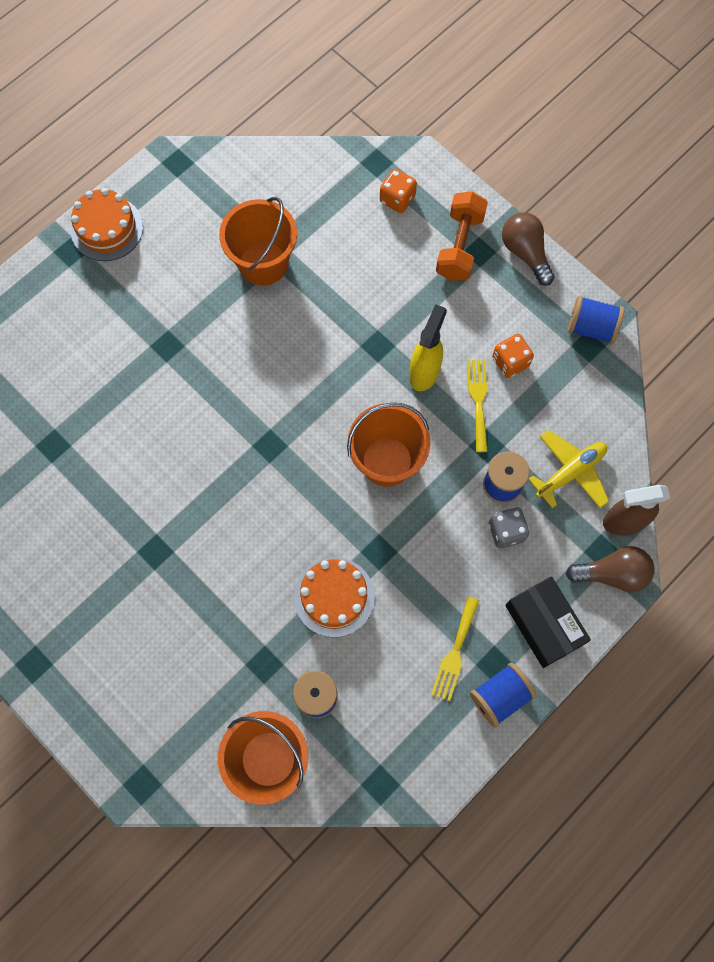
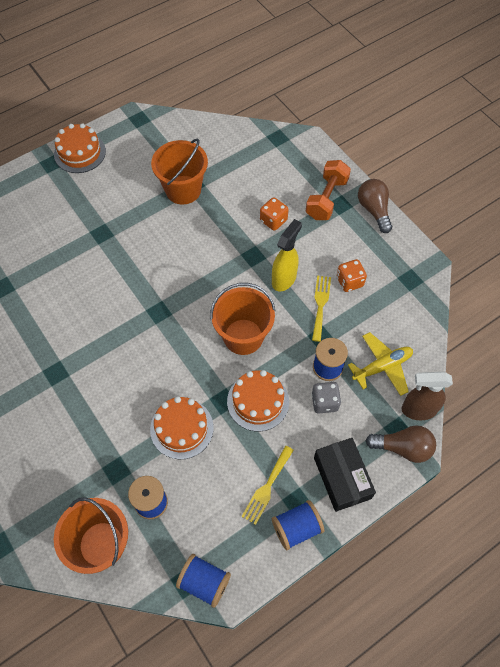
camera: 10 degrees right, 10 degrees down
(397, 199) = (287, 162): orange dice -> orange dice (273, 220)
(422, 545) = (258, 401): none -> orange cake
(591, 328) = (415, 267): blue spool -> blue spool (204, 582)

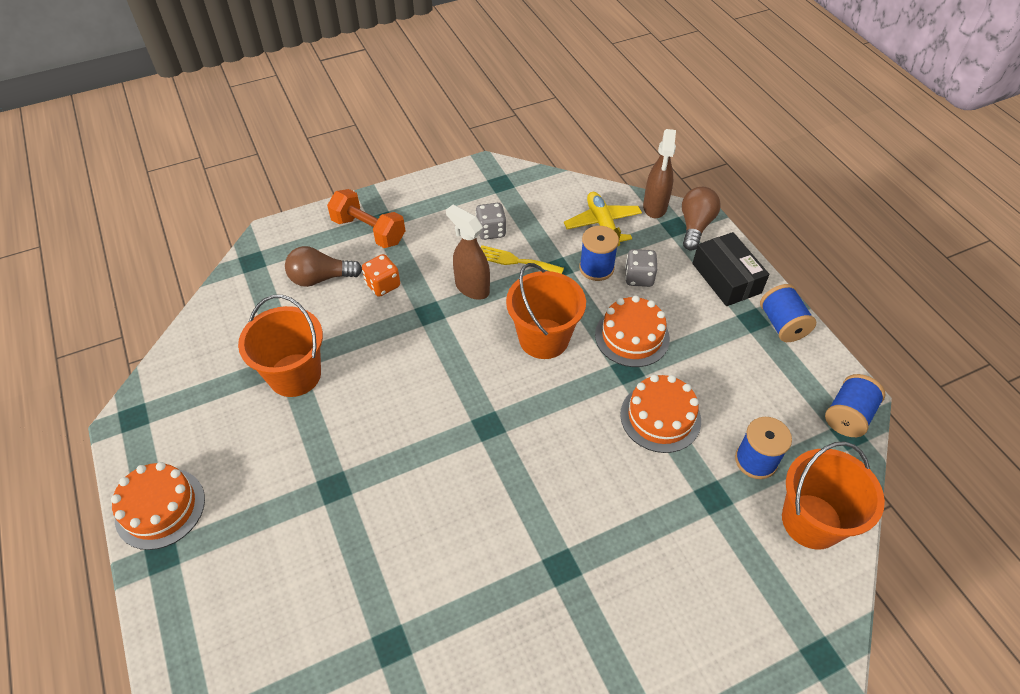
camera: 80 degrees left, 10 degrees down
(267, 487) = (737, 343): yellow fork -> none
(284, 279) = (472, 288): yellow spray bottle -> brown spray bottle
(342, 478) = (726, 278): black box -> black box turned 75 degrees clockwise
(349, 282) = (491, 231): orange dice -> grey dice
(374, 210) = (400, 194): brown light bulb -> brown light bulb (320, 278)

